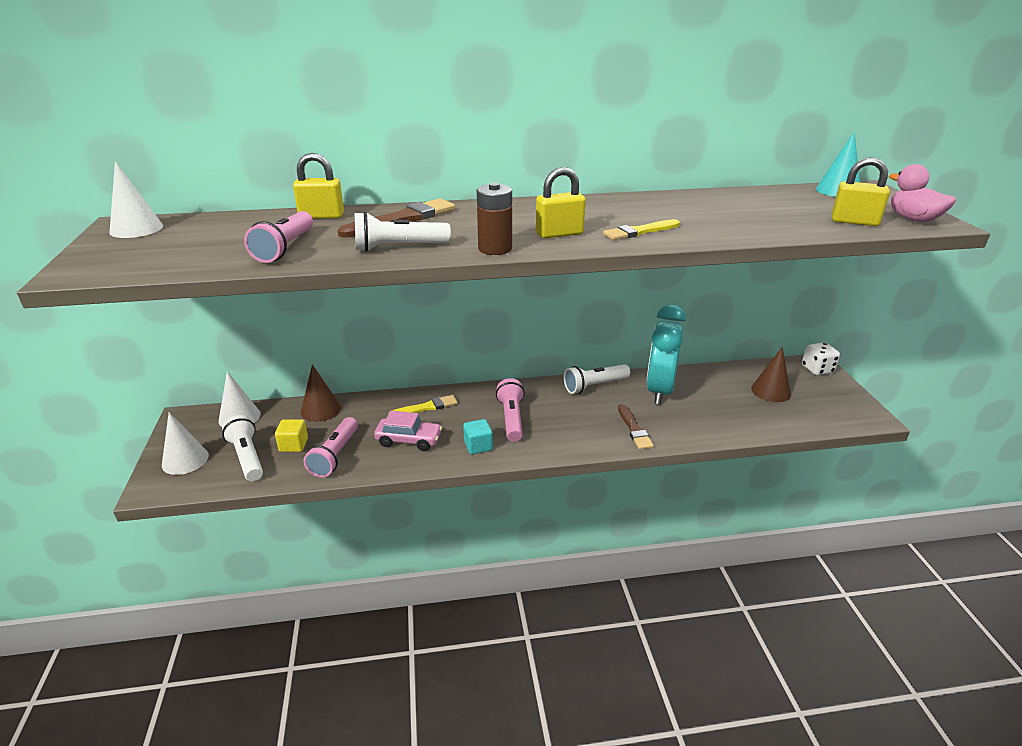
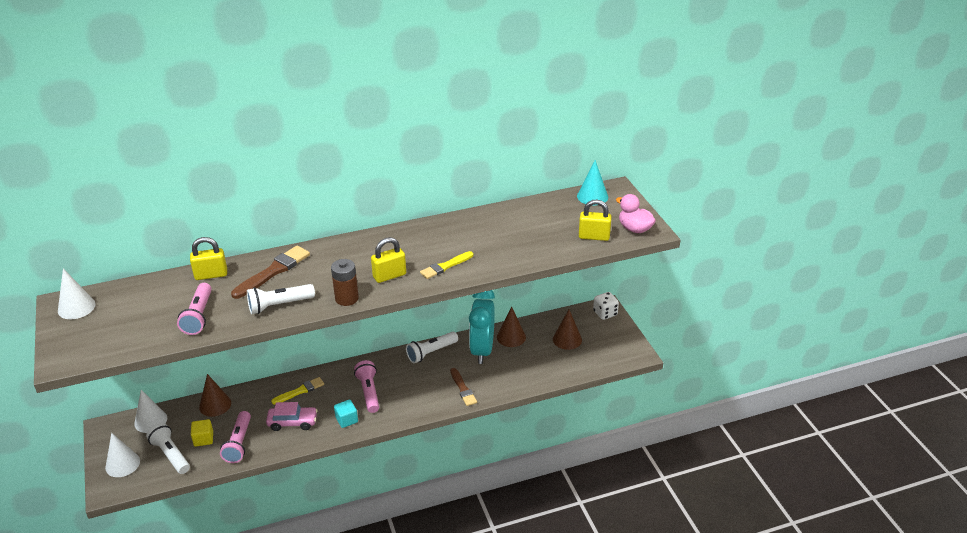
camera: 10 degrees left, 5 degrees up
(696, 381) = (511, 337): none -> brown cone

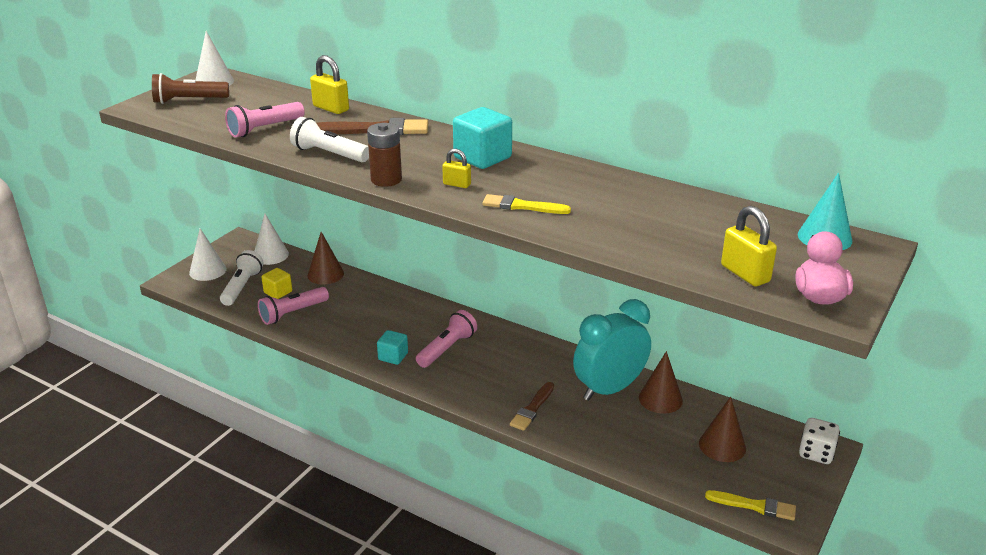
camera: 50 degrees right, 5 degrees down
(91, 332) = (188, 100): none -> brown flashlight
(292, 422) = (352, 327): pink car -> none
(300, 391) = (397, 308): yellow brush -> yellow brush (754, 506)
(370, 250) = (482, 158): none -> turquoise cube
(389, 276) = (457, 184): yellow padlock -> yellow padlock, size x0.61
(431, 352) = (556, 356): white flashlight -> none

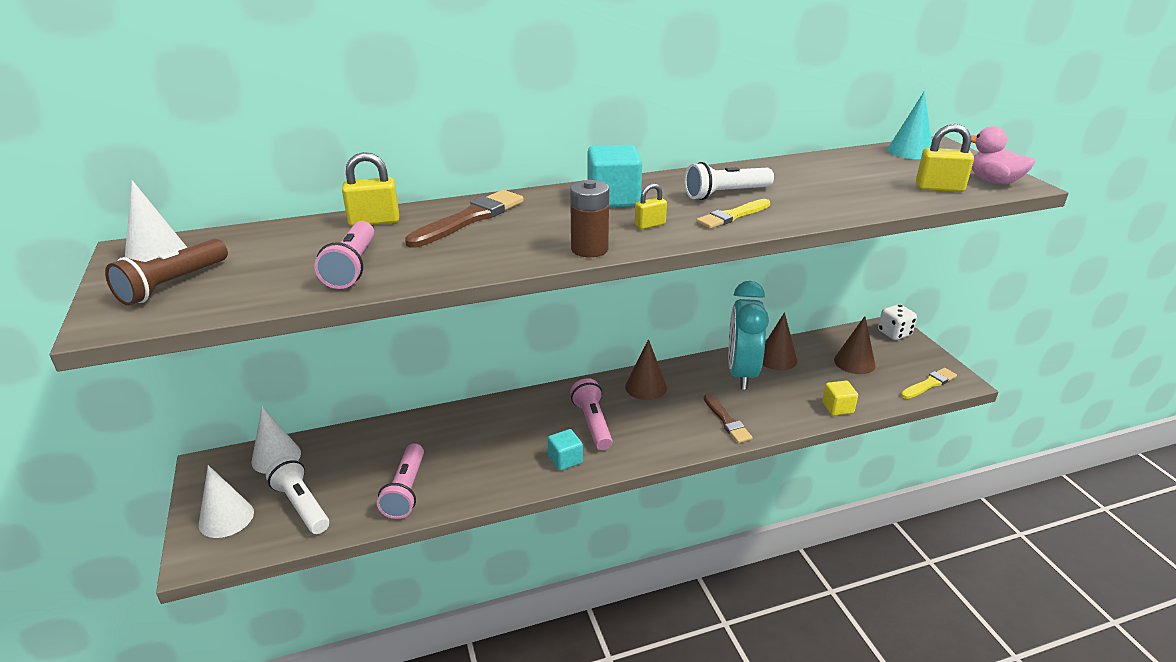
camera: 50 degrees left, 0 degrees up
(278, 292) = (353, 483): yellow cube -> yellow cube (837, 407)
(325, 274) = (371, 437): brown cone -> brown cone (646, 387)
(329, 154) = (482, 256): white flashlight -> white flashlight (725, 194)

